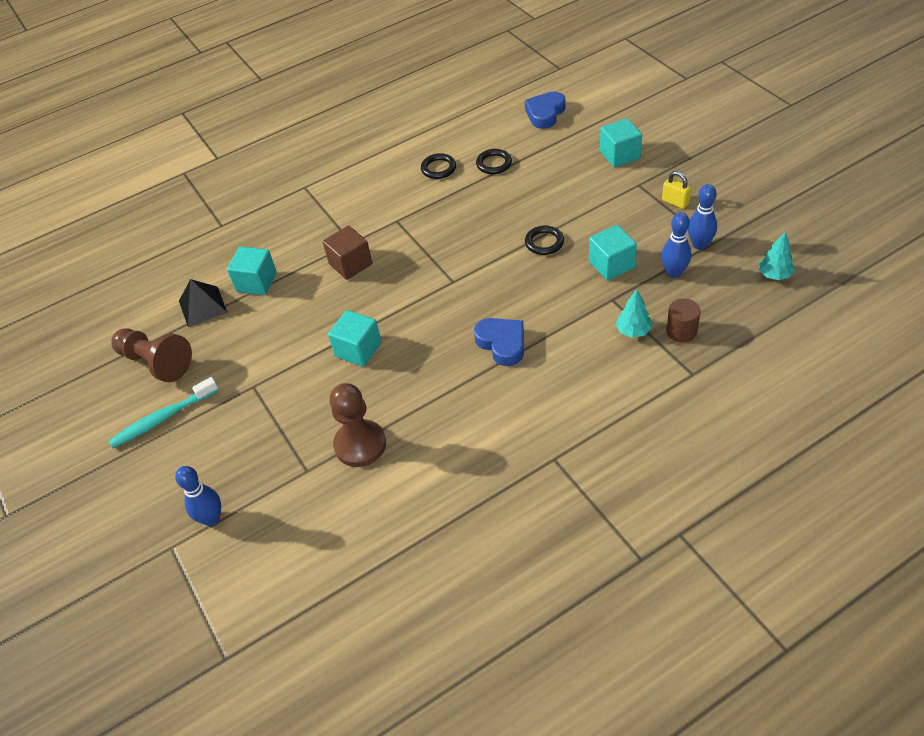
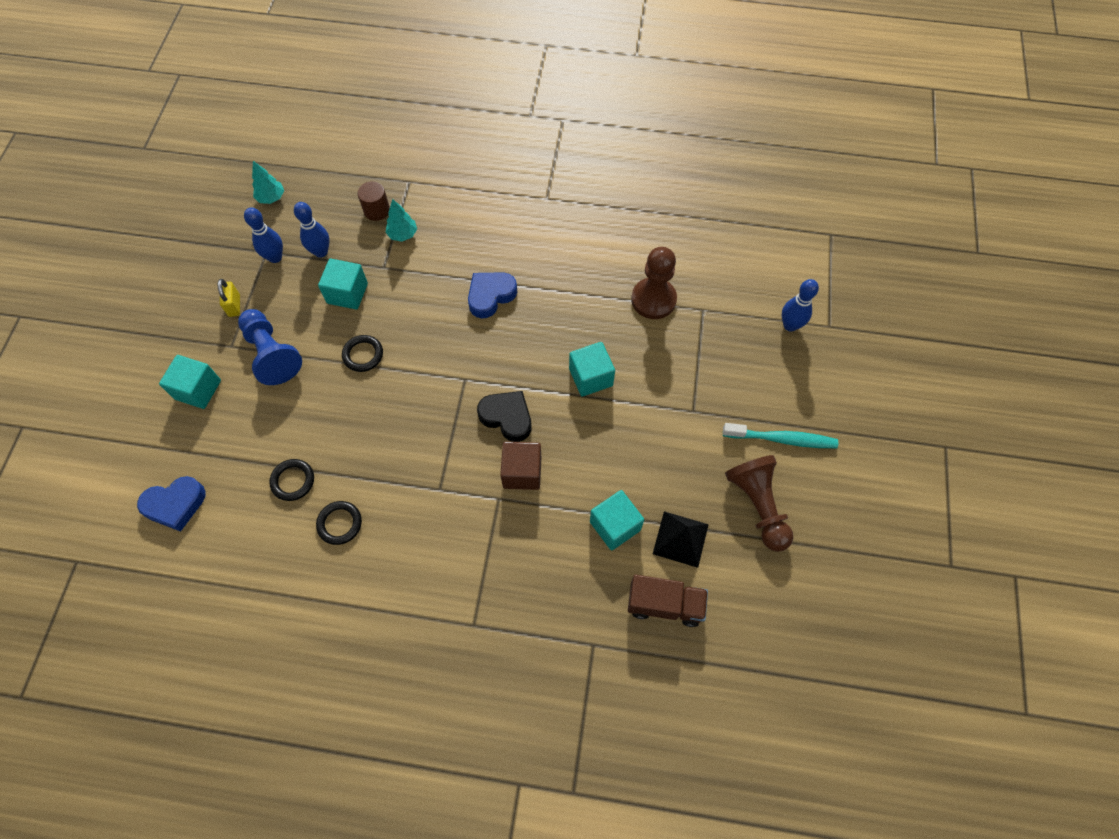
camera: 145 degrees left, 15 degrees up
(188, 269) = (664, 604): none -> brown truck
(395, 283) = (507, 417): none -> black heart
(502, 343) = (490, 296): blue heart -> blue heart turned 45 degrees clockwise
(605, 200) = (272, 354): none -> blue pawn

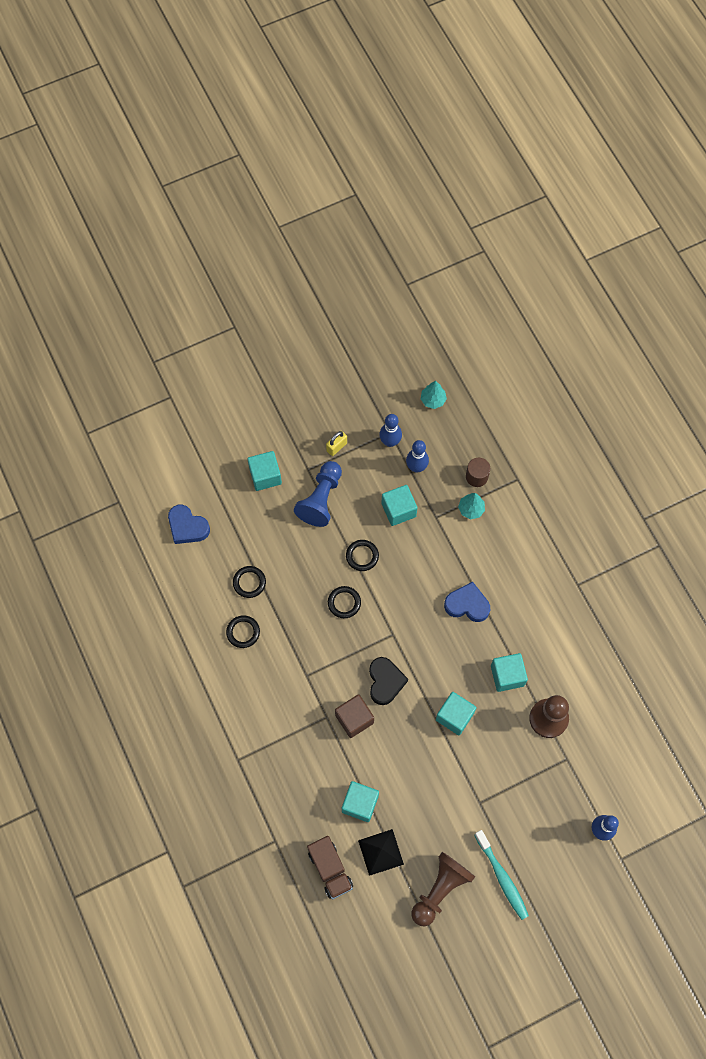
camera: 55 degrees right, 5 degrees up
(395, 402) = (344, 603): none -> black ring
(586, 307) = (507, 675): none -> turquoise cube

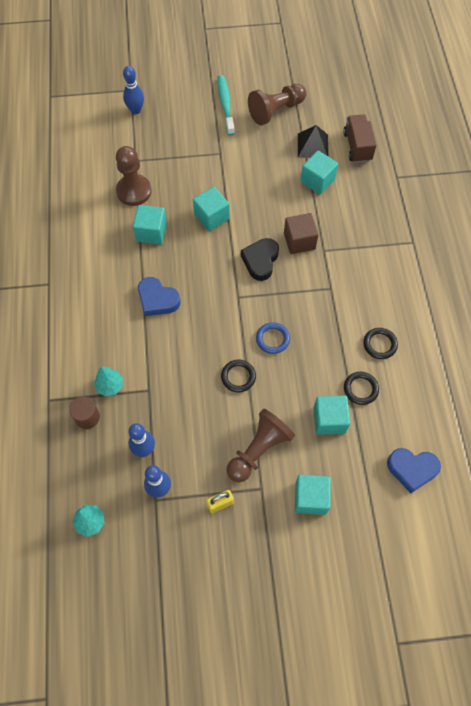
camera: 160 degrees left, 5 degrees down
(187, 527) = (412, 469): blue heart -> blue heart turned 135 degrees clockwise
(321, 499) = (259, 450): blue pawn -> brown pawn
(344, 603) = (272, 339): black ring -> blue ring
(398, 510) = (182, 410): turquoise cube -> turquoise cube (329, 420)

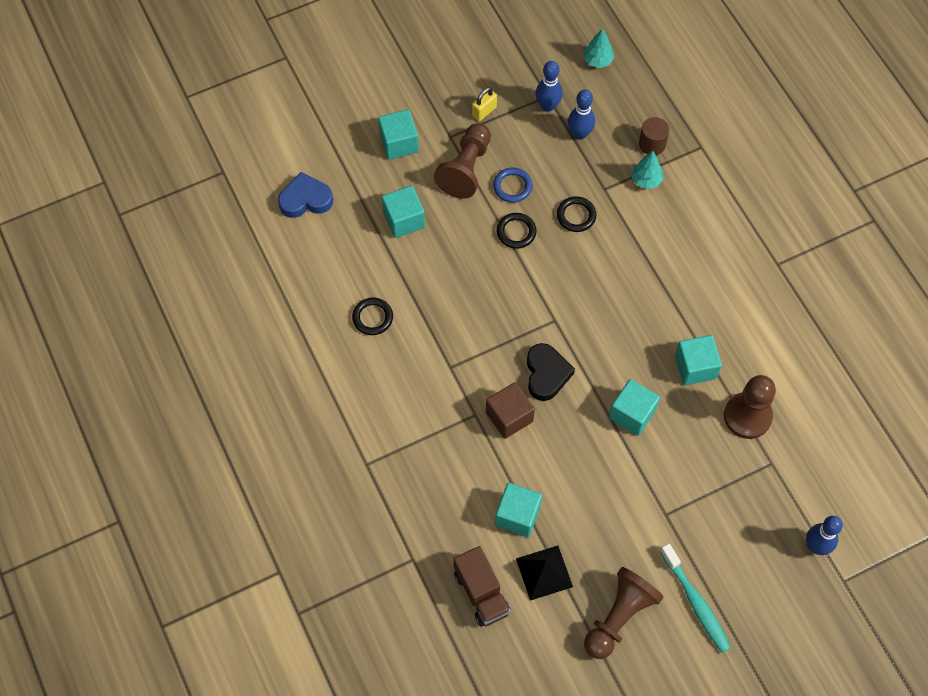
camera: 160 degrees right, 0 degrees up
(157, 299) = (644, 286): blue heart -> none
(272, 339) = (495, 284): blue ring -> blue ring (512, 186)
(360, 389) = (380, 261): black ring -> black ring (576, 216)

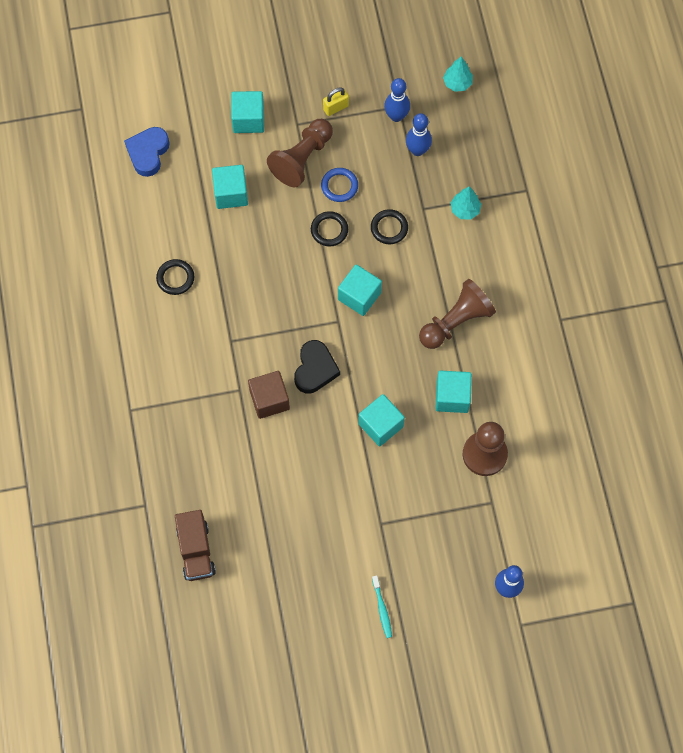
camera: 15 degrees right, 5 degrees up
(305, 199) = (148, 153): blue heart -> blue heart turned 75 degrees counterclockwise
(517, 515) = (249, 490): turquoise cube -> turquoise cube (359, 296)
(544, 572) = (256, 547): black pyramid -> none
(619, 617) = (310, 603): brown pawn -> brown pawn (456, 321)
(652, 144) = (482, 176): brown cylinder -> none
(696, 602) = (382, 609): turquoise toothbrush -> turquoise toothbrush, size x0.58

